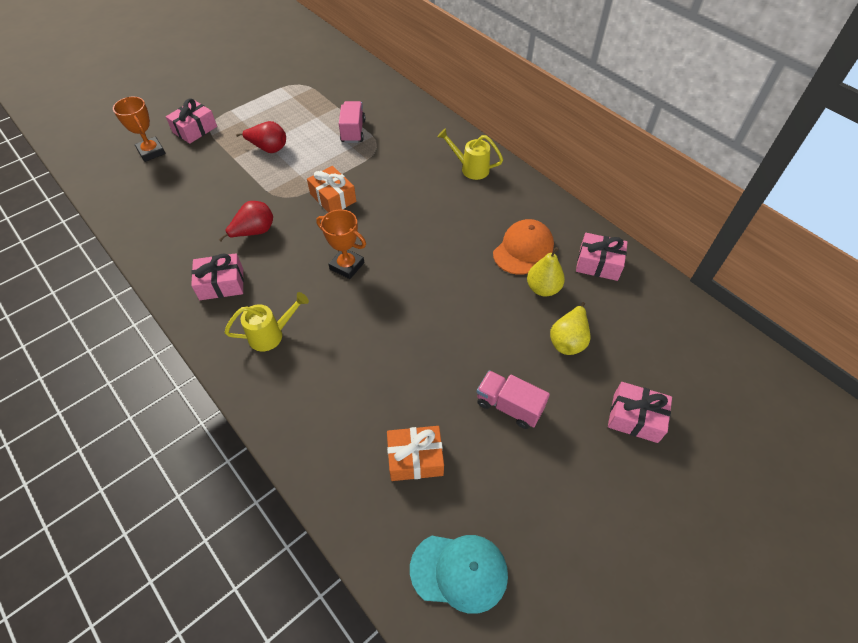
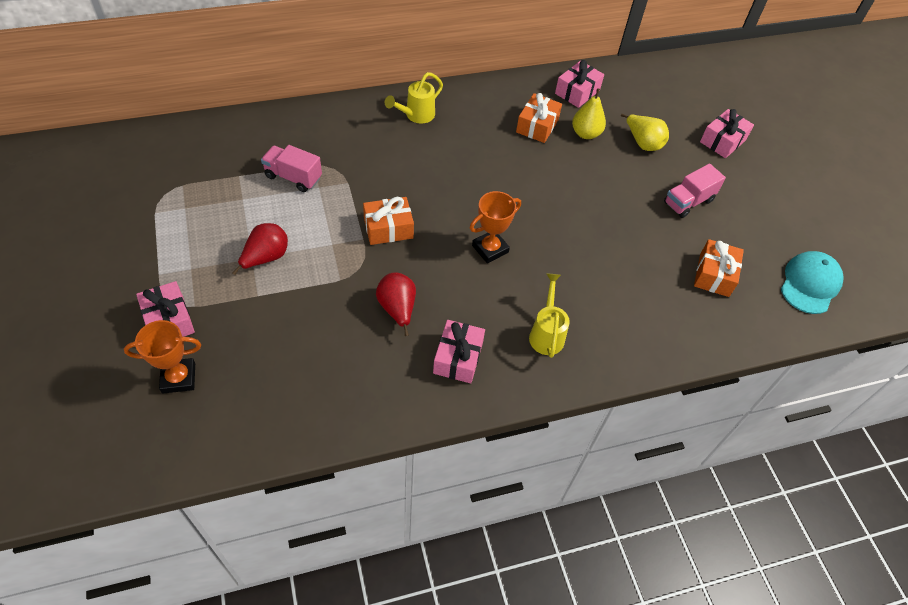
camera: 70 degrees left, 0 degrees up
(523, 249) = (537, 126): orange cap -> orange gift

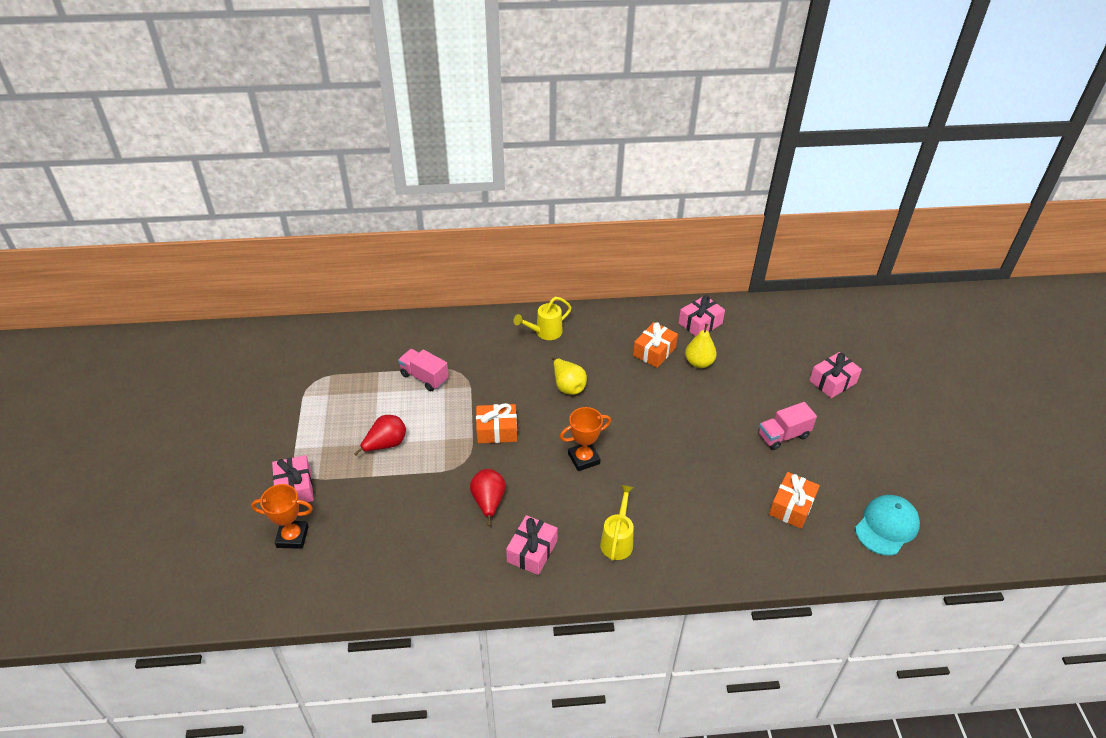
camera: 15 degrees right, 10 degrees down
(643, 143) = (752, 376): yellow pear -> yellow pear (568, 386)

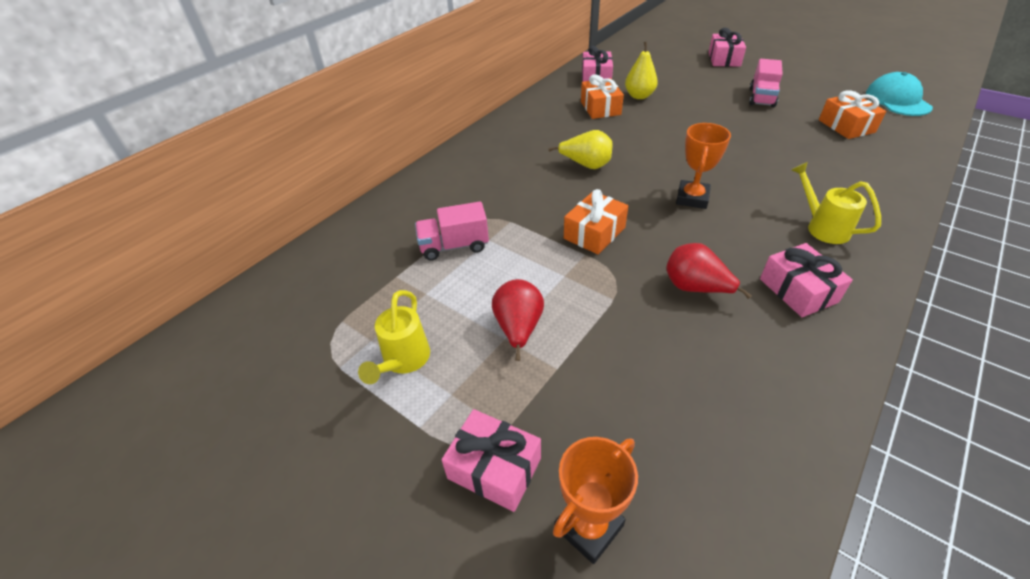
camera: 45 degrees left, 0 degrees up
(545, 332) = (501, 147): yellow watering can -> yellow watering can (403, 361)

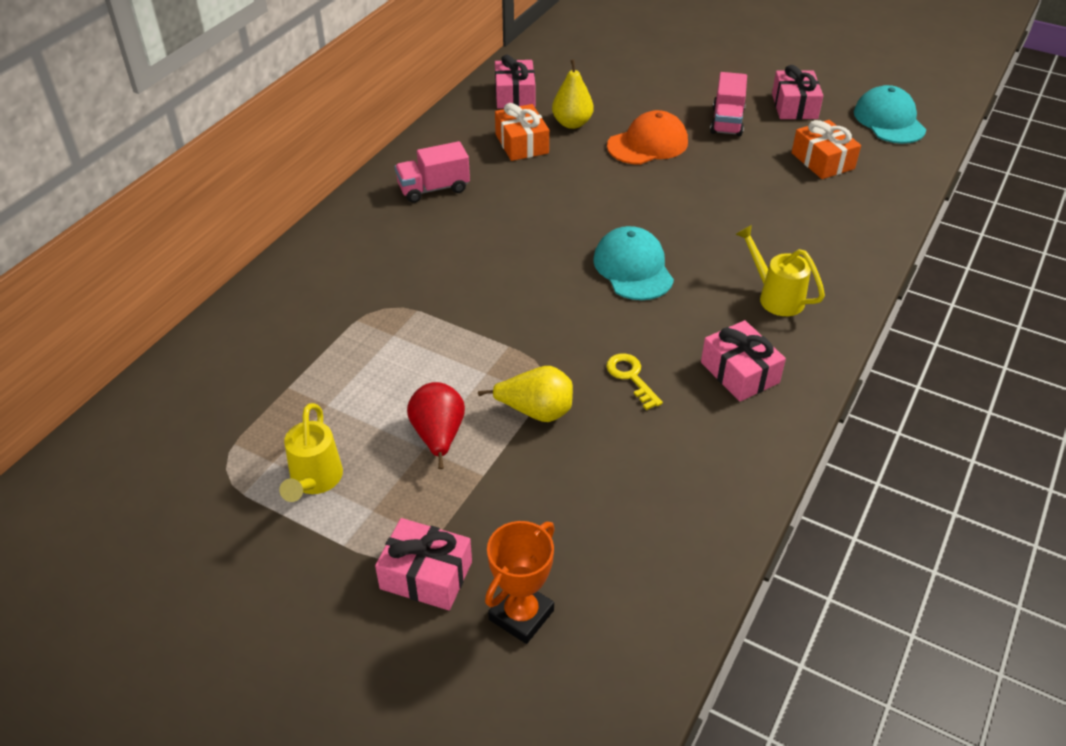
camera: 10 degrees left, 0 degrees up
(454, 246) = (352, 345): pink truck -> pink truck (433, 189)
(586, 165) = (506, 229): yellow pear -> yellow pear (536, 411)
(594, 233) = (518, 319): orange gift -> none
(692, 198) = (633, 268): orange trophy -> turquoise cap
(695, 288) = (631, 377): red pear -> yellow key
(699, 111) = (648, 144): none -> orange cap
(724, 59) = (684, 61): pink gift -> pink gift (794, 106)

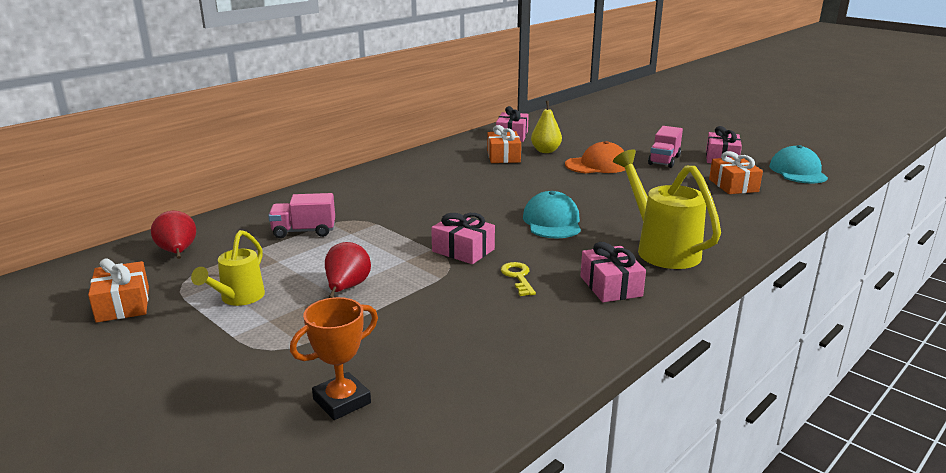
camera: 15 degrees right, 20 degrees down
(173, 521) = (123, 304): none -> orange gift
(186, 414) = (178, 252): none -> red pear
(426, 575) = (282, 364): pink gift -> pink gift (463, 250)
(433, 189) = (427, 170): pink truck -> pink truck (304, 231)
(536, 411) = (431, 285): yellow pear -> none
(775, 297) = (662, 249): yellow watering can -> yellow watering can, size x1.65

